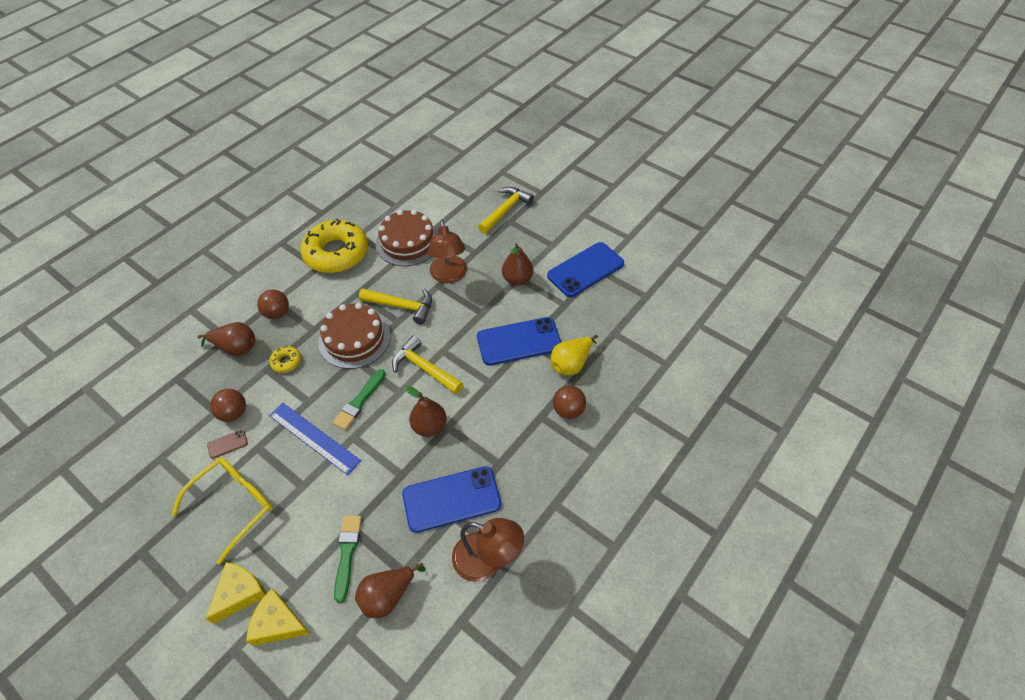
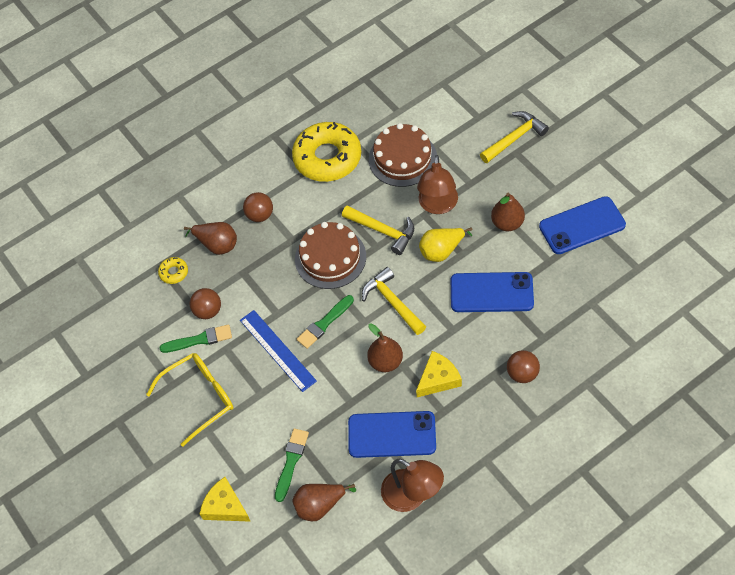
camera: 20 degrees right, 5 degrees up
(227, 444) = (199, 340): brown phone -> green brush
(240, 593) = (196, 475): yellow cheese -> yellow cheese (438, 379)
(286, 362) = (262, 269): yellow donut -> yellow donut (174, 272)
(571, 364) = (538, 327): yellow pear -> yellow pear (442, 251)

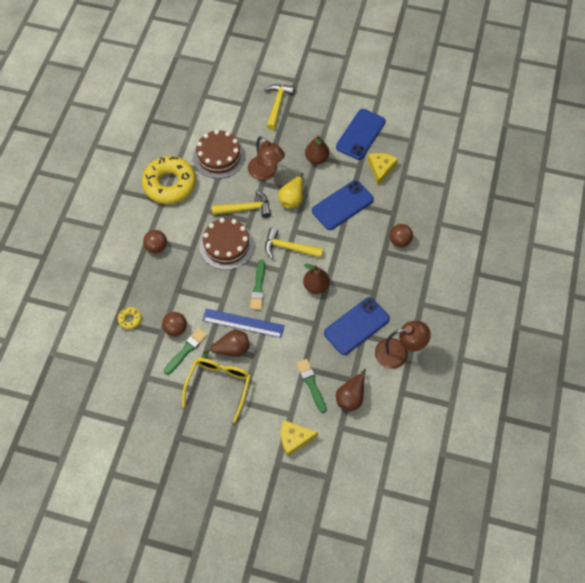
camera: 45 degrees left, 5 degrees up
(217, 245) = (144, 283): brown pear -> brown pear (231, 349)
(438, 379) = (355, 275): yellow cheese -> yellow cheese (381, 169)

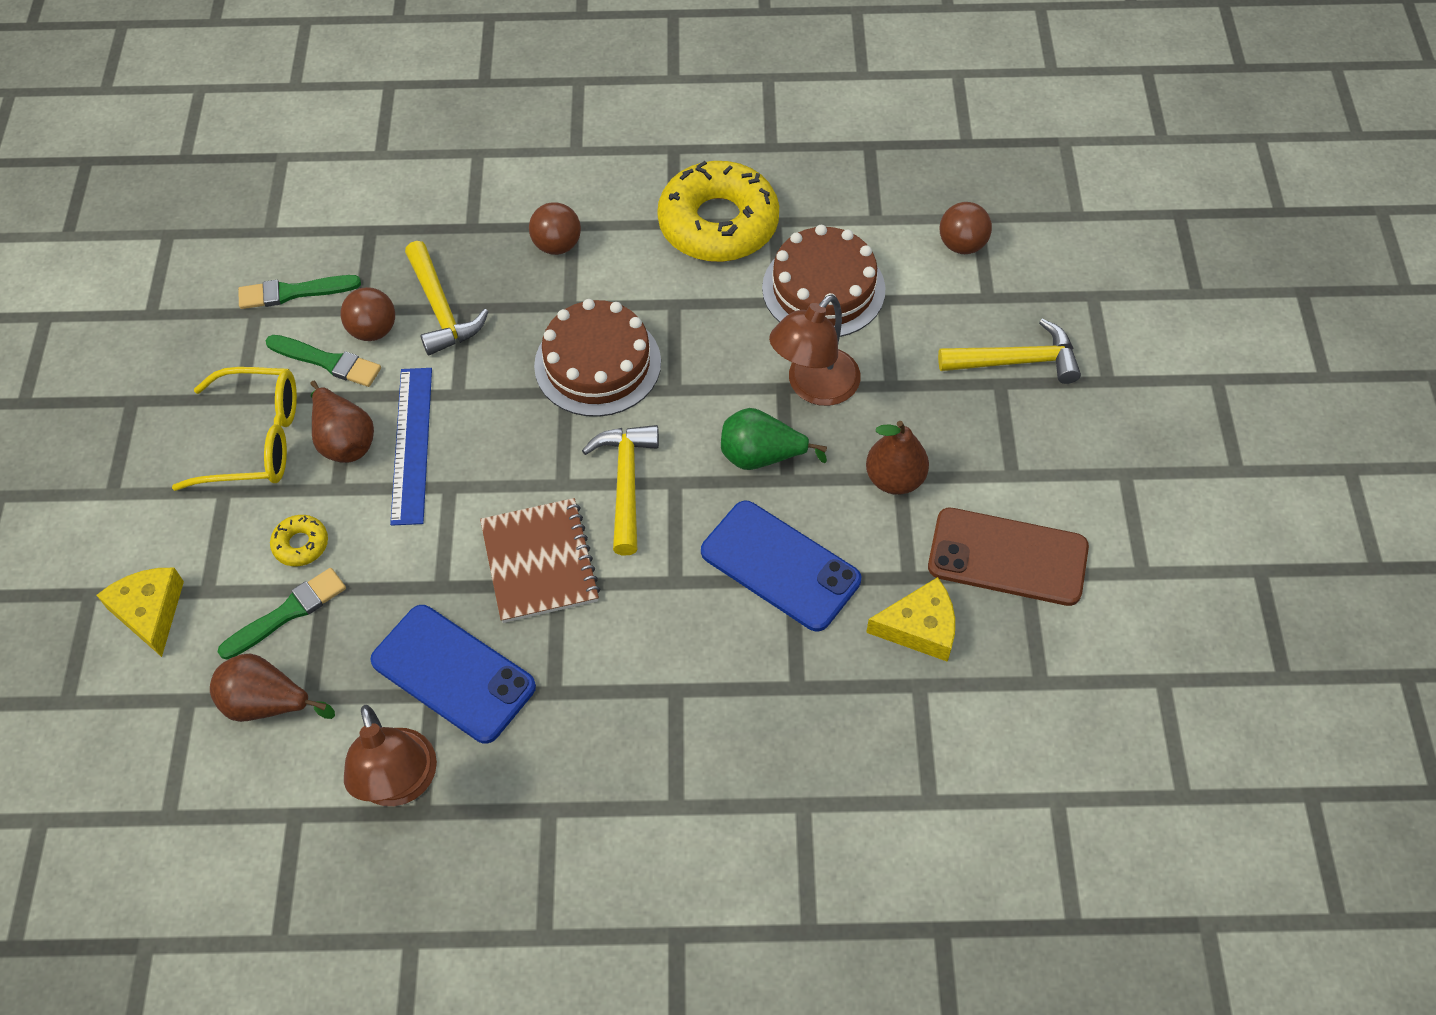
camera: 75 degrees right, 5 degrees down
(130, 319) = (378, 251): yellow donut -> yellow donut (301, 544)
(245, 208) = (703, 373): yellow hammer -> yellow hammer (441, 309)
(258, 287) = (506, 450): green brush -> green brush (294, 292)
(292, 198) = (762, 457): yellow pear -> green pear
(316, 286) = (539, 562): brown pear -> brown notebook
(360, 134) = (1007, 557): blue phone -> brown phone
(399, 241) = (718, 719): brown ball -> brown ball (962, 245)

